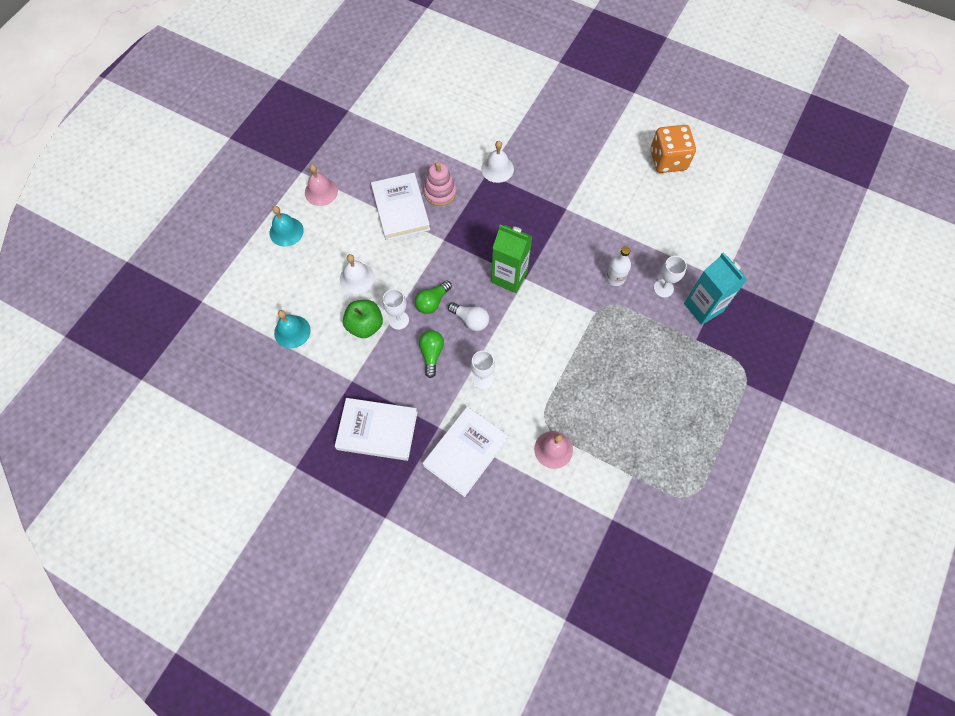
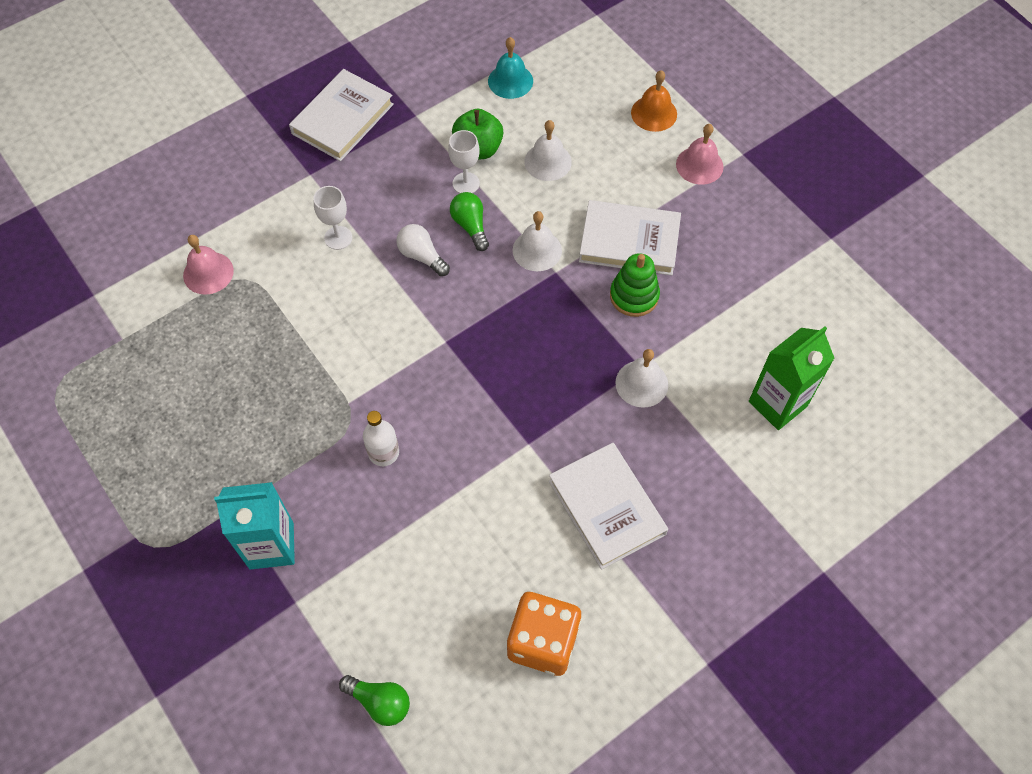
camera: 115 degrees right, 5 degrees down
(286, 231) = (654, 113): turquoise bell -> orange bell
(431, 354) = (401, 200): green light bulb -> green light bulb (380, 702)
(432, 256) = (537, 250): none -> white bell
(440, 192) = (634, 296): pink stacking toy -> green stacking toy
(465, 452) = (264, 188): white book -> white book (606, 507)
(470, 320) = (422, 256): white light bulb -> white light bulb turned 75 degrees clockwise
(509, 277) = (458, 324): green carton -> green carton (777, 404)
(663, 288) = (331, 508): white goblet -> none

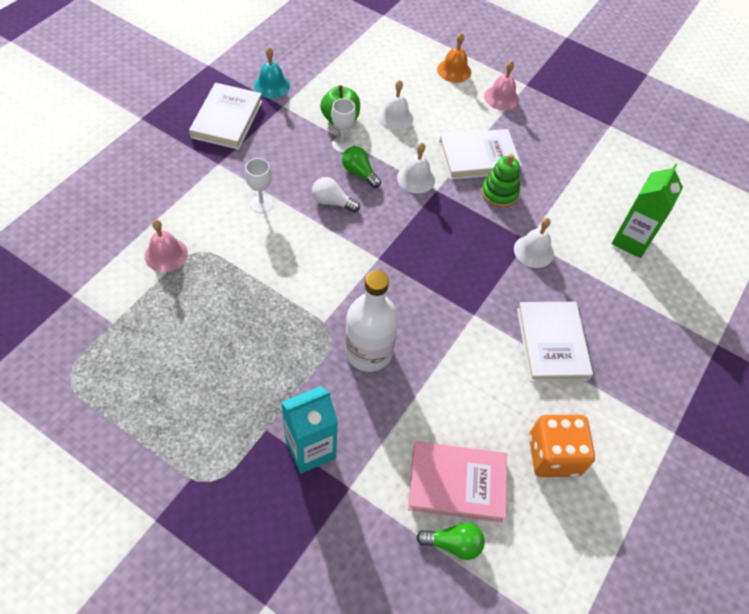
camera: 25 degrees left, 5 degrees down
(383, 452) = (368, 351): white bottle -> white bottle, size x1.86
(415, 636) = (457, 483): none -> pink book
(510, 81) = (342, 69): turquoise bell -> turquoise bell (272, 85)
(606, 507) = (551, 344): white book -> white book turned 45 degrees clockwise

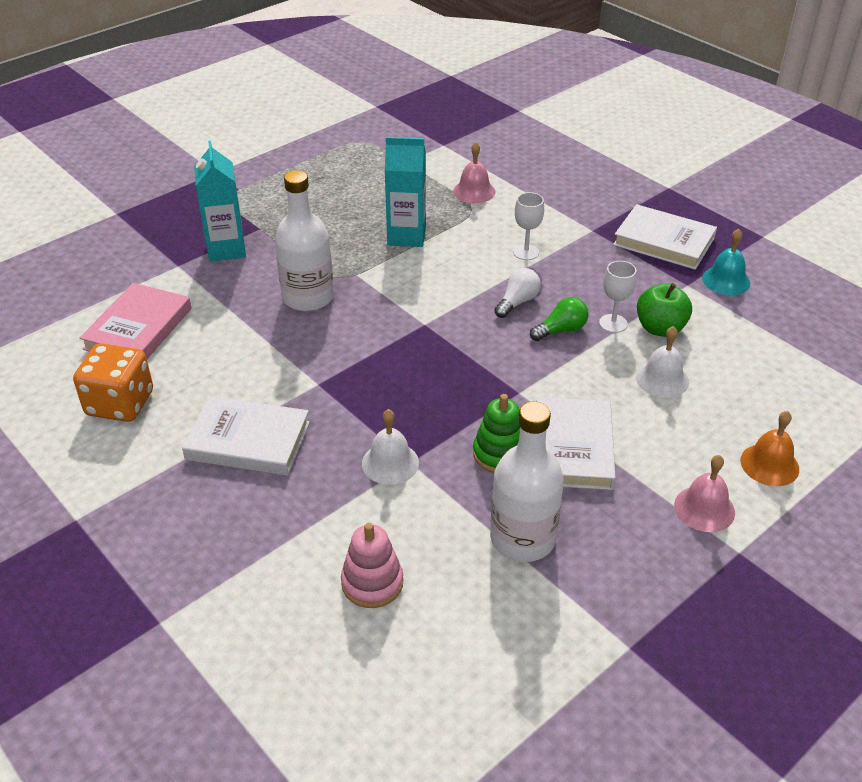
camera: 110 degrees right, 15 degrees down
(254, 295) = (406, 236): none -> turquoise carton
(416, 178) = (543, 377): white bell -> none
(453, 544) = (87, 315): green light bulb -> none
(562, 174) = (522, 538): none -> white bottle
(631, 240) = (372, 583): green carton -> pink stacking toy

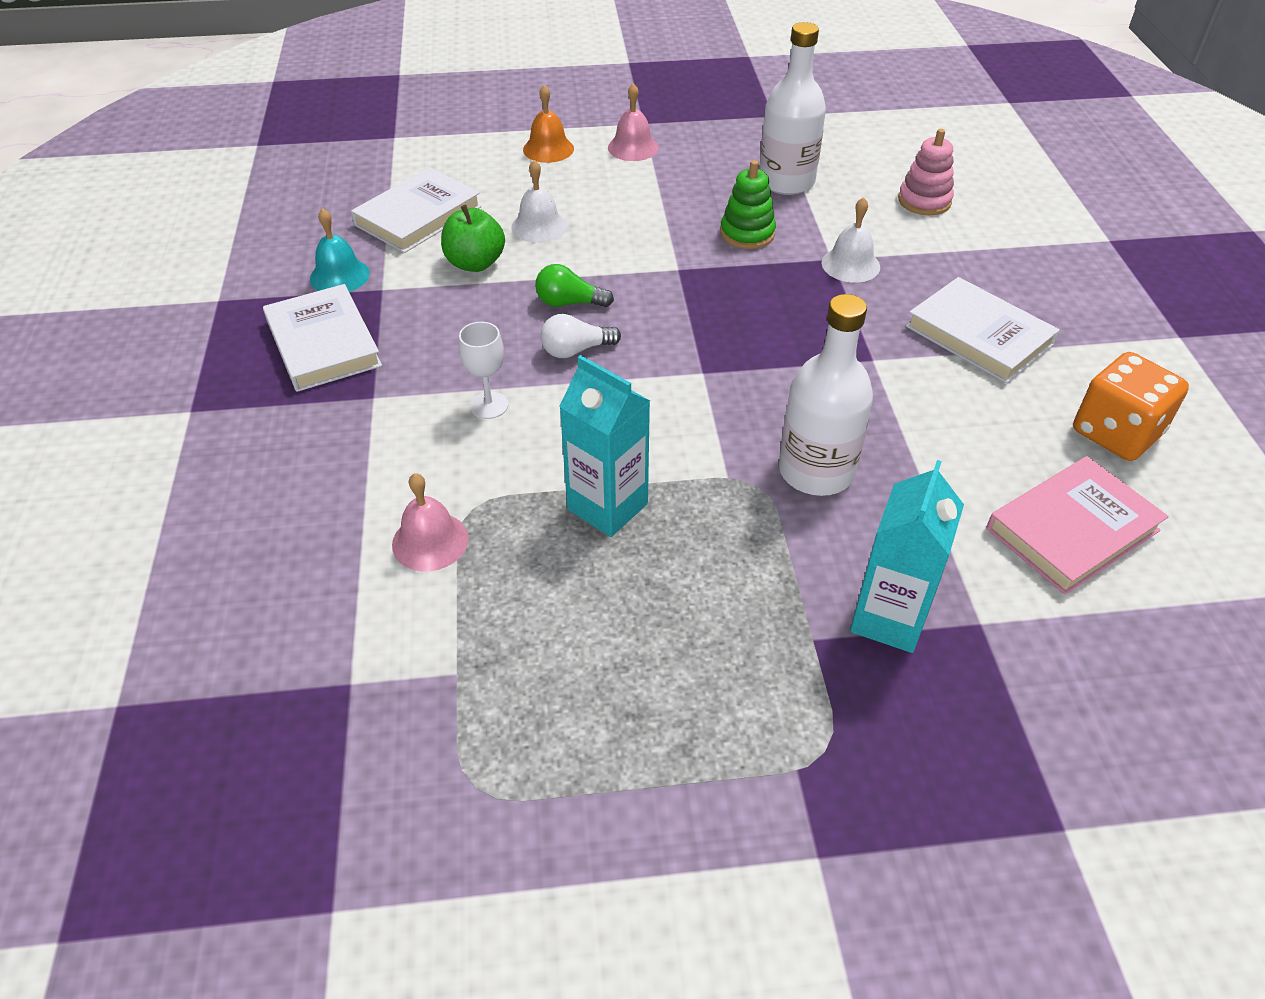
camera: 145 degrees left, 5 degrees up
(572, 448) = (682, 214): white book -> white book (418, 216)
(613, 323) = (511, 286): white goblet -> none

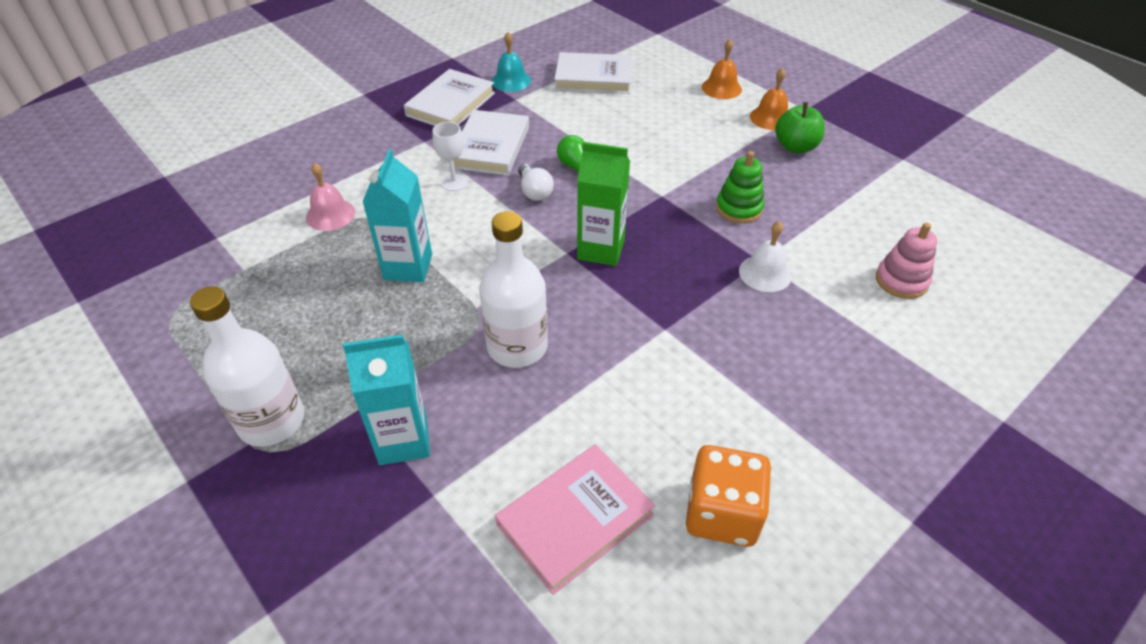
camera: 55 degrees right, 0 degrees up
(475, 263) = (574, 117): green apple -> green apple (795, 147)
(539, 226) = (637, 122): white bell -> none
(576, 350) = (534, 191): white light bulb -> white light bulb turned 150 degrees counterclockwise
(633, 147) = (770, 118): pink bell -> orange bell
(721, 347) = (601, 249): none -> green carton
(786, 181) = (826, 200): white bottle -> white bottle (271, 421)
(979, 335) = (759, 379): white book -> white book (490, 147)
(1072, 529) = (575, 520): pink book -> pink book turned 60 degrees counterclockwise

